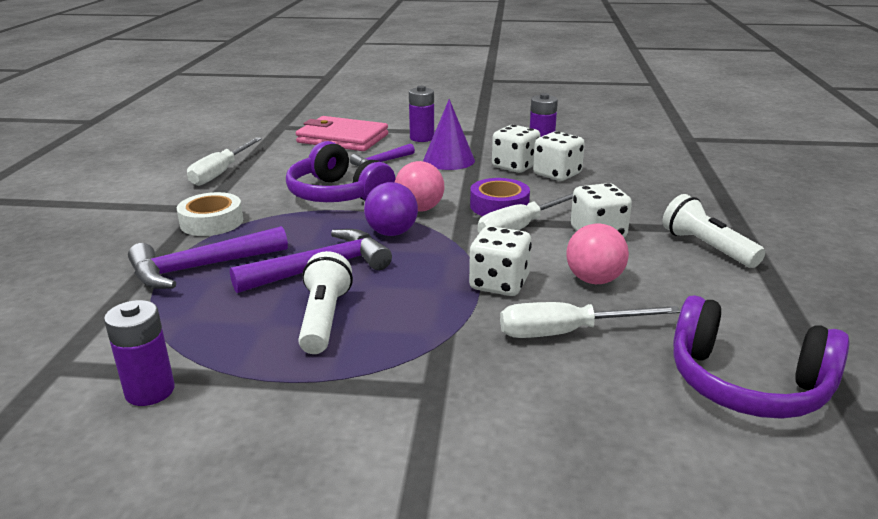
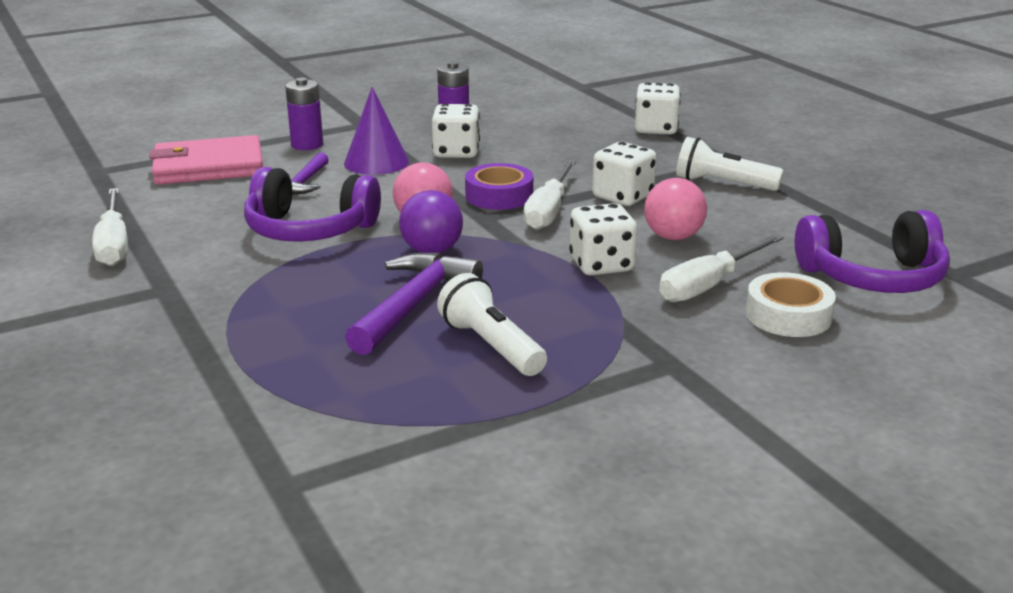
camera: 35 degrees left, 0 degrees up
(150, 391) = (427, 463): purple battery -> none
(201, 268) = (278, 346): purple hammer -> none
(212, 222) = (205, 299): white tape -> white tape (788, 315)
(557, 174) = (509, 150): white dice -> white dice (655, 129)

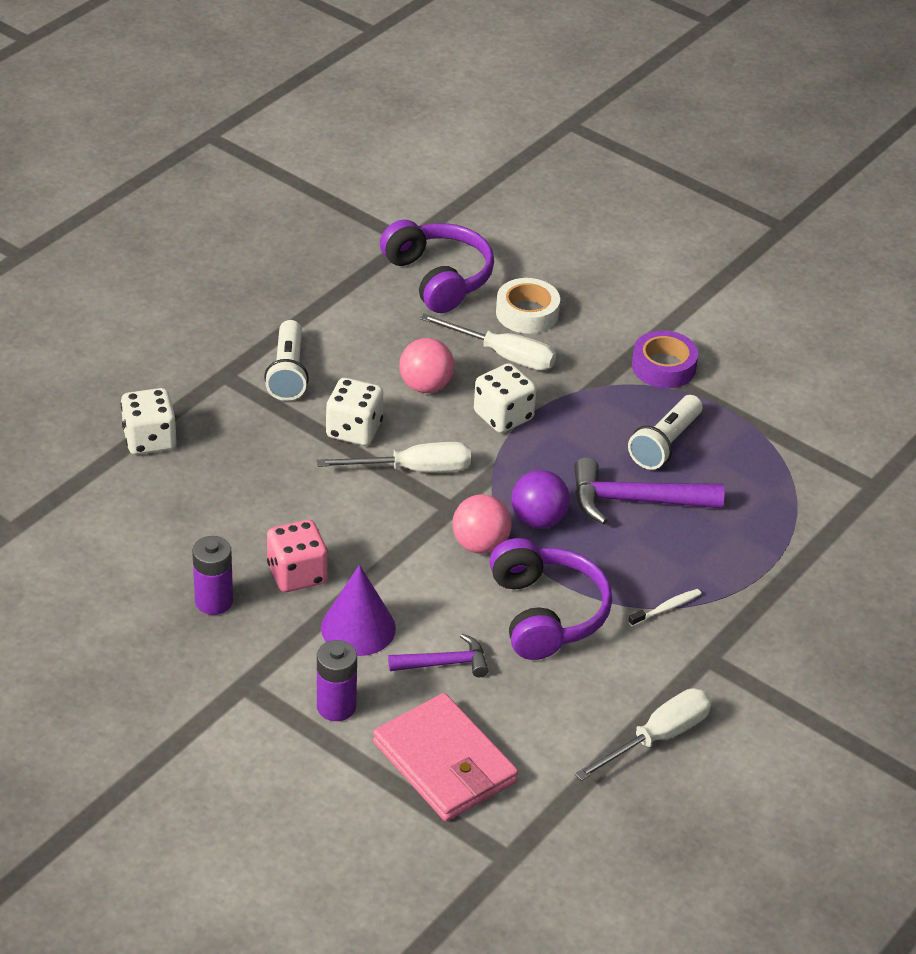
camera: 115 degrees left, 15 degrees up
(249, 284) = (666, 608): none -> white toothbrush
(456, 152) = (297, 574): white dice -> pink dice
(499, 196) = (397, 510): purple tape -> purple tape (663, 367)

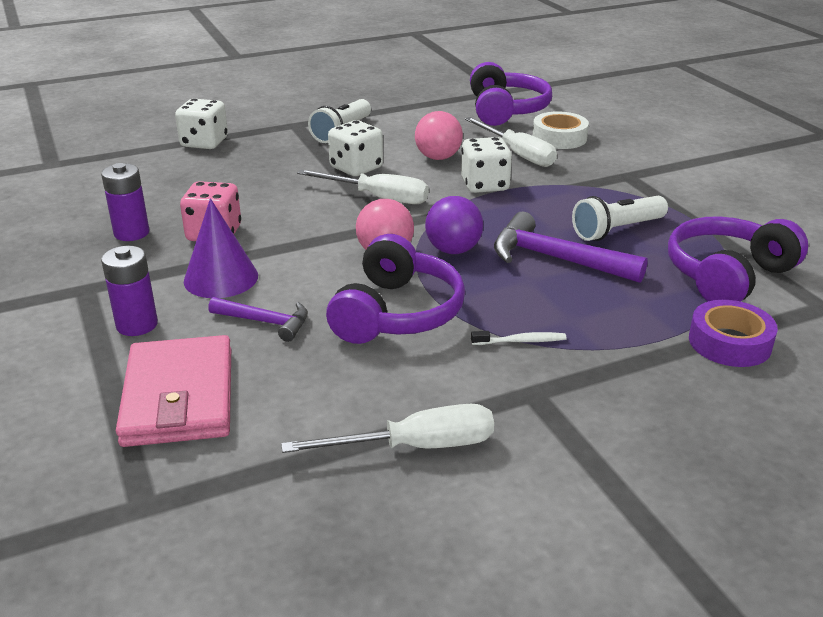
camera: 30 degrees right, 10 degrees down
(663, 367) = (654, 186): purple tape -> purple tape (729, 342)
(786, 473) = (727, 275): none -> purple headphones

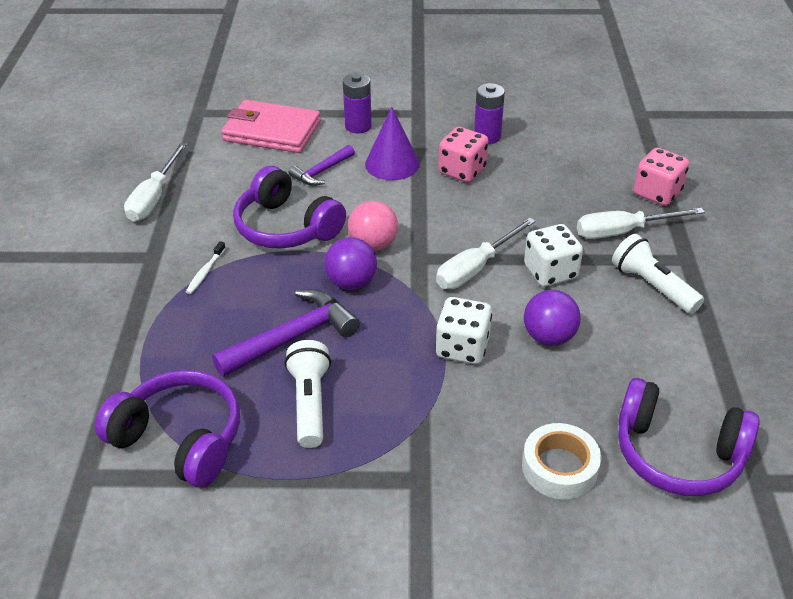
camera: 115 degrees right, 10 degrees up
(204, 143) = (657, 193): white dice -> pink dice
(438, 157) = (549, 337): pink ball -> purple ball
(518, 154) = (527, 405): white screwdriver -> white screwdriver (623, 232)
(727, 275) = (180, 439): purple headphones -> purple headphones turned 45 degrees counterclockwise
(729, 342) = (104, 380): purple tape -> none

